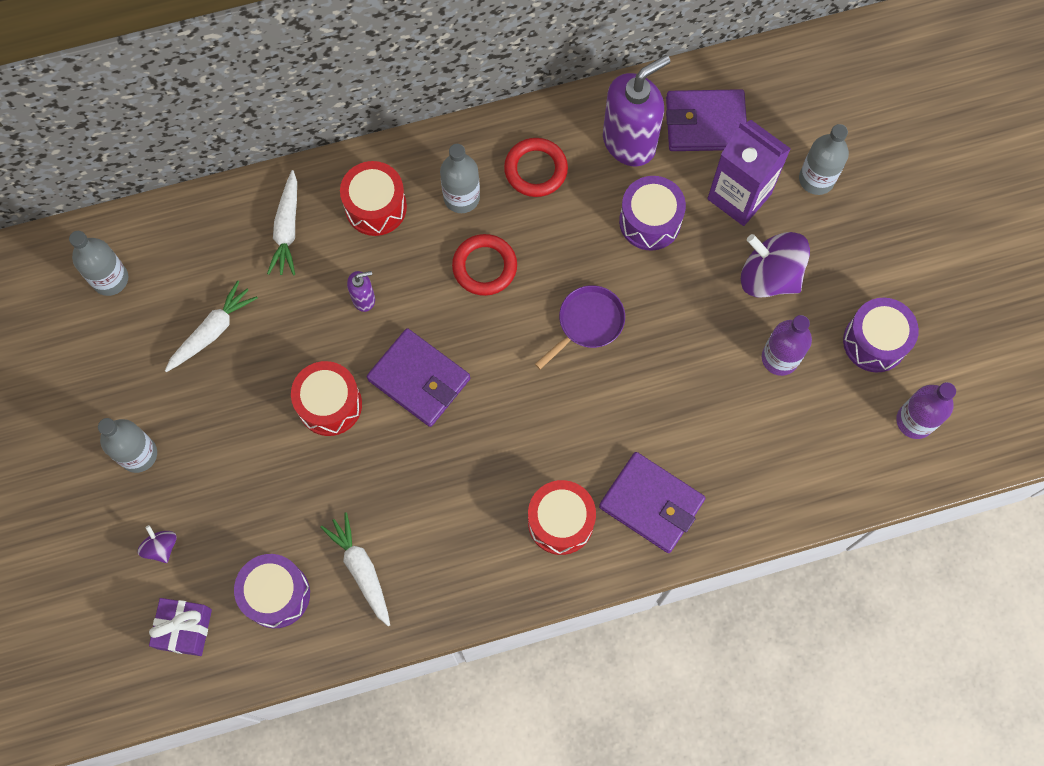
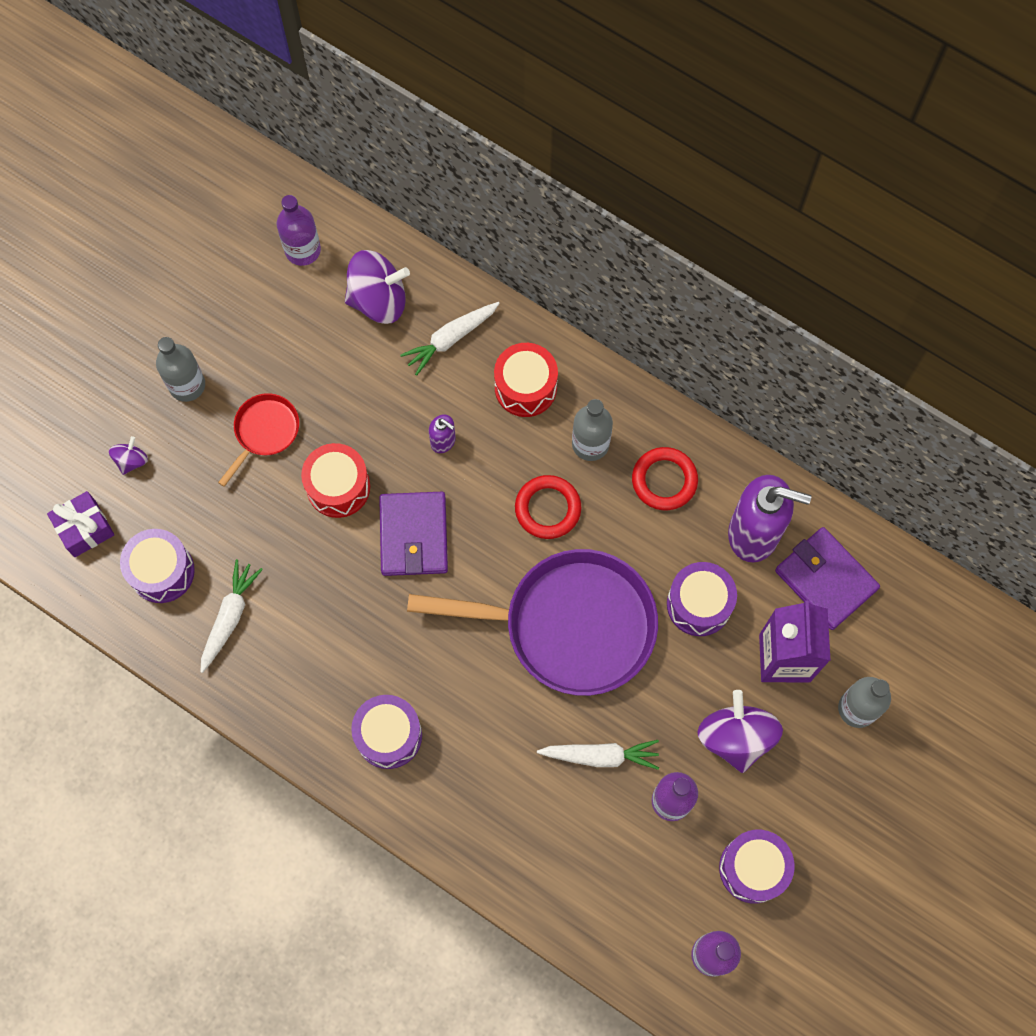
camera: 50 degrees right, 0 degrees up
(110, 279) = (303, 250): grey bottle -> purple bottle
(205, 256) = (378, 300): none -> purple spinning top
(212, 331) = (324, 355): white carrot -> white carrot (601, 756)
(233, 425) = (264, 432): none -> red pan
(560, 522) = (388, 735): red drum -> purple drum
(587, 323) = (569, 625): purple pan -> purple pan, size x2.19
(651, 503) = (461, 794): purple wallet -> none

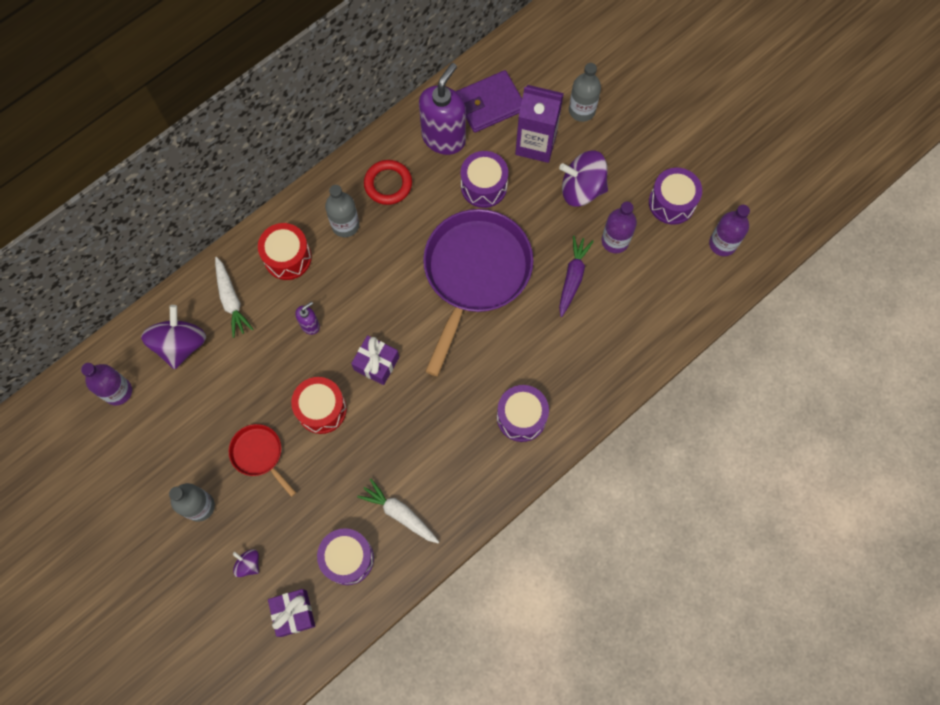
camera: 75 degrees left, 0 degrees up
(414, 535) = (376, 363): purple wallet -> purple gift
(548, 508) = (385, 266): red ring -> none
(601, 756) = (573, 277): white carrot -> purple carrot

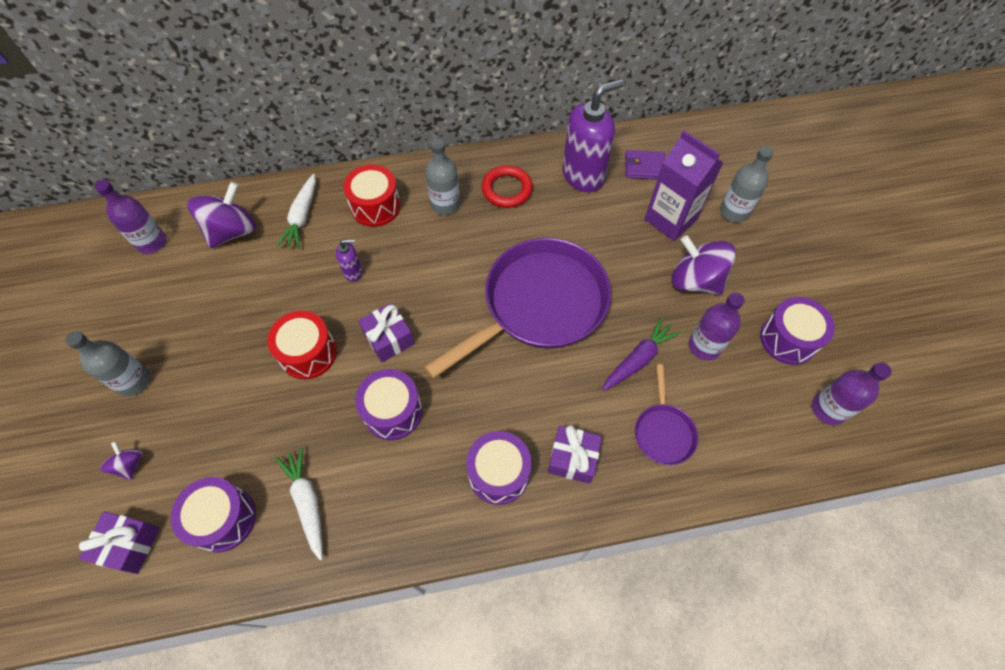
camera: 30 degrees right, 10 degrees down
(259, 454) = (221, 363): red pan -> none
(484, 186) = (596, 232): purple drum -> purple drum (393, 411)
(489, 104) = (644, 167): purple wallet -> purple wallet, size x0.64
(566, 378) = (572, 458): none -> purple gift
(618, 323) = (663, 431): none -> purple pan

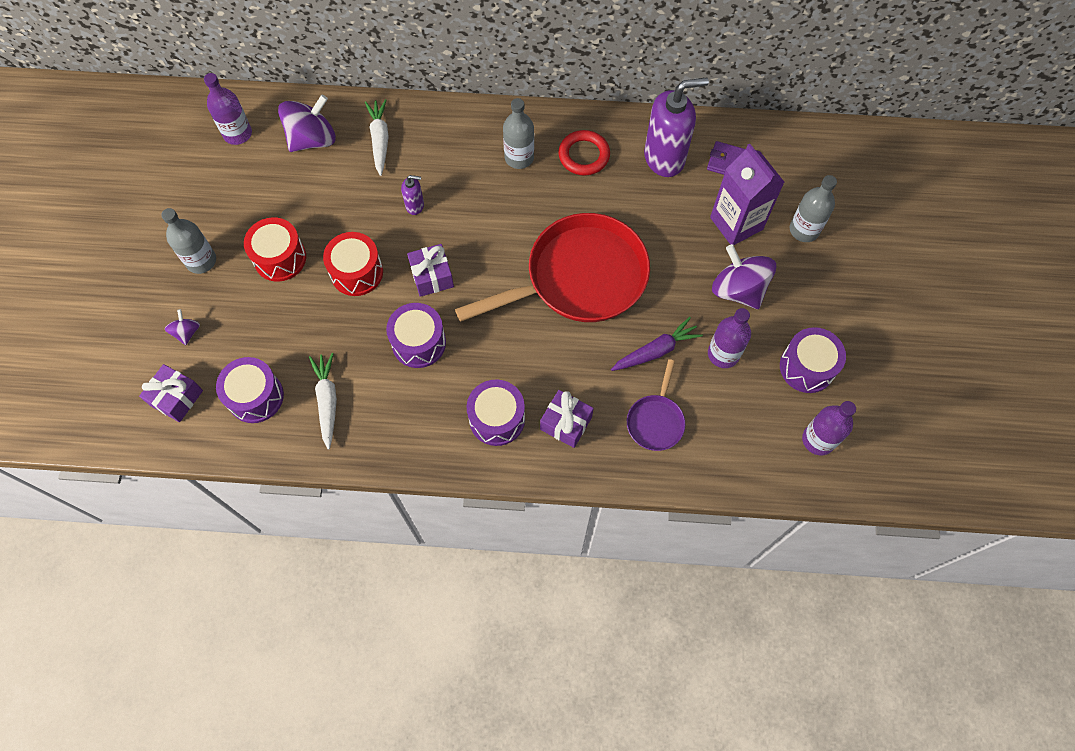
camera: 15 degrees right, 5 degrees up
(302, 217) = (380, 140): white carrot -> white carrot turned 150 degrees clockwise
(375, 206) = (452, 144): red drum -> red drum (280, 258)
(538, 305) = (579, 278): purple pan -> red pan

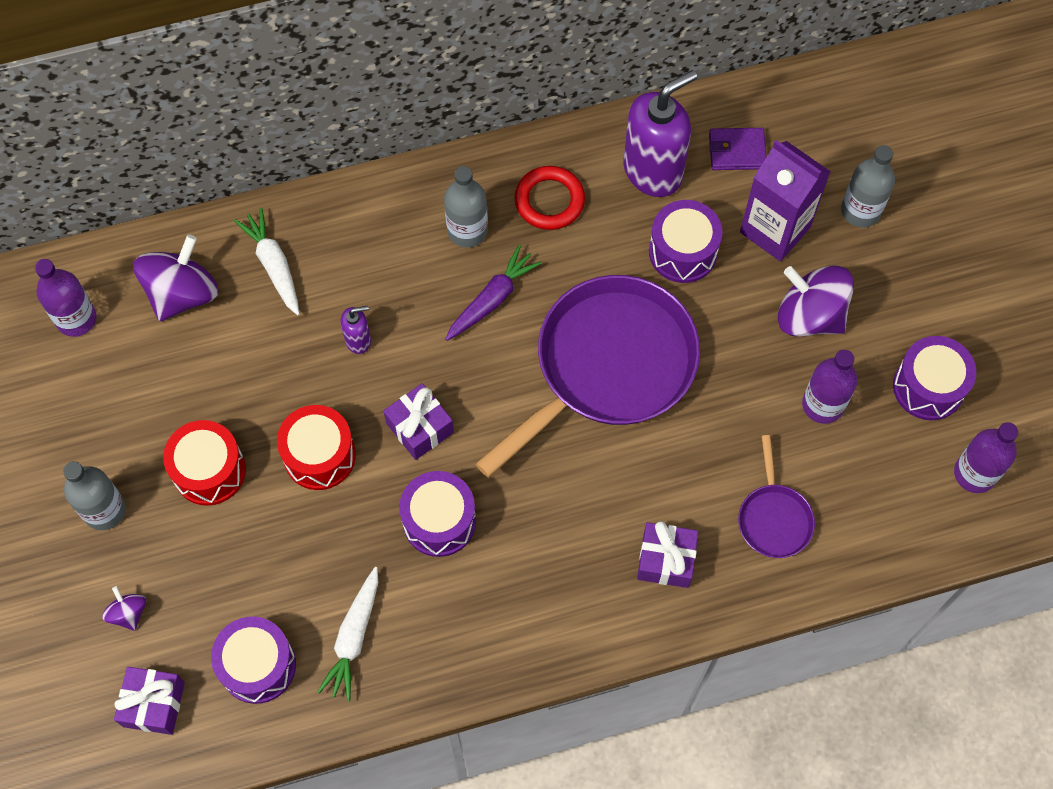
camera: 20 degrees left, 0 degrees up
(327, 401) = (353, 638): white carrot -> white carrot turned 135 degrees counterclockwise
(497, 419) = (578, 585): purple drum -> purple drum (683, 252)
(579, 278) = (607, 367): red pan -> purple pan
(656, 350) = (740, 428): purple carrot -> purple carrot (492, 299)

